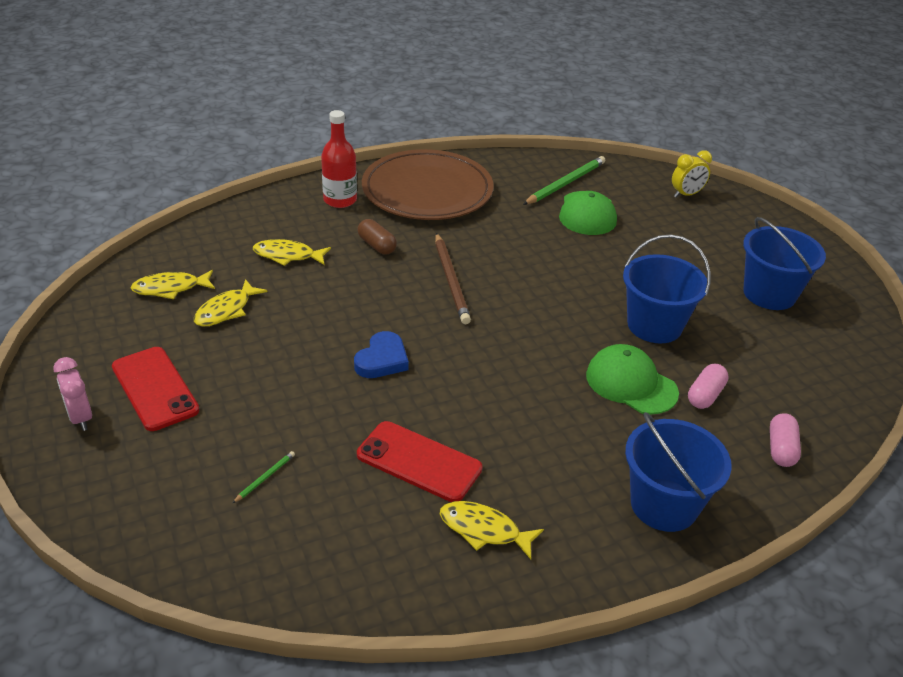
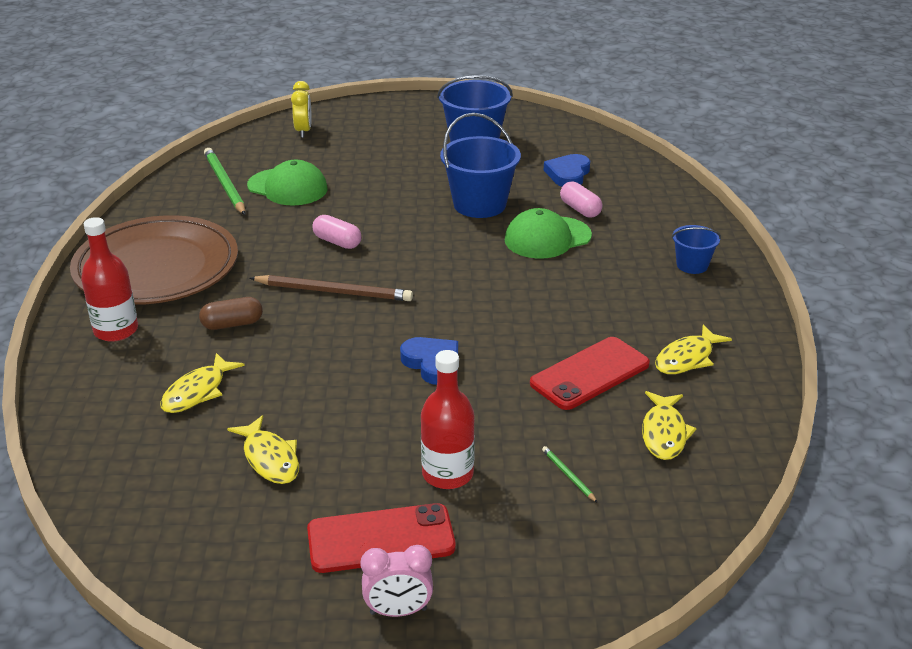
camera: 65 degrees left, 5 degrees down
(170, 288) = (188, 499): yellow fish -> yellow fish (664, 433)
(241, 404) = (447, 474): none -> red bottle
(664, 505) = (692, 265): blue bucket -> blue bucket, size x0.54
(768, 371) = (568, 174): none -> blue heart
(781, 449) = (655, 198): pink capsule -> pink capsule (337, 242)

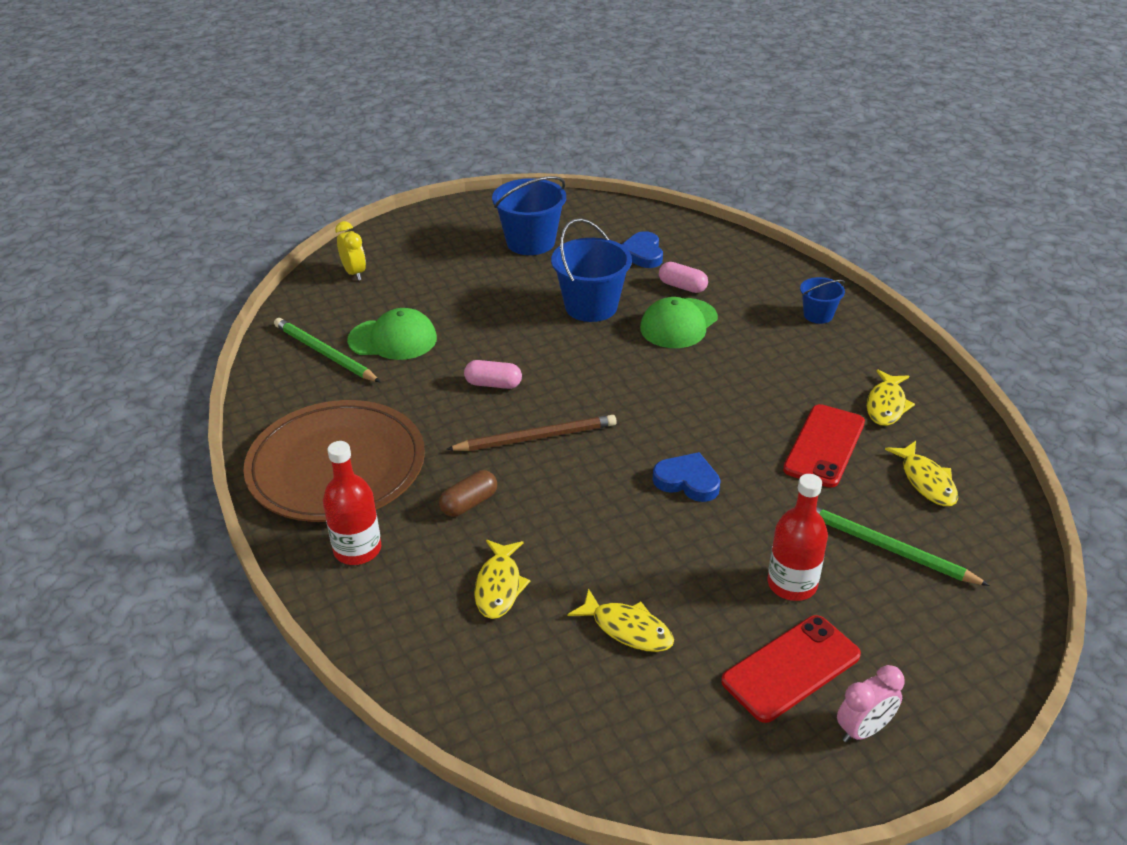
camera: 25 degrees left, 5 degrees up
(568, 475) = (887, 548): green pencil -> green pencil, size x2.25

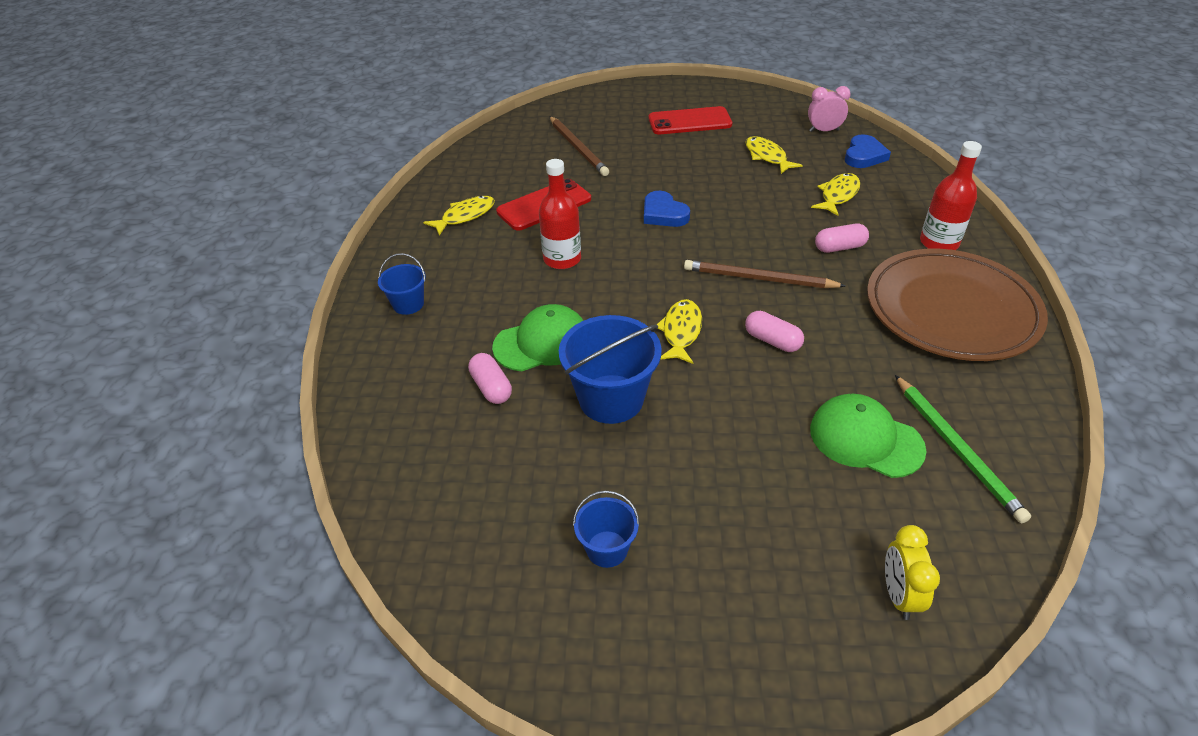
camera: 150 degrees left, 5 degrees up
(469, 503) = (839, 247): brown capsule -> pink capsule
(530, 242) = (607, 549): blue bucket -> blue bucket, size x0.54
(642, 254) = (484, 458): blue heart -> blue heart (864, 156)
(792, 584) = (652, 149): red bottle -> red bottle (562, 259)
(863, 730) = (677, 97): pink clock -> pink clock (824, 131)
(887, 548) = (578, 148): green pencil -> brown pencil
(926, 481) = (508, 169): yellow fish -> yellow fish (681, 332)

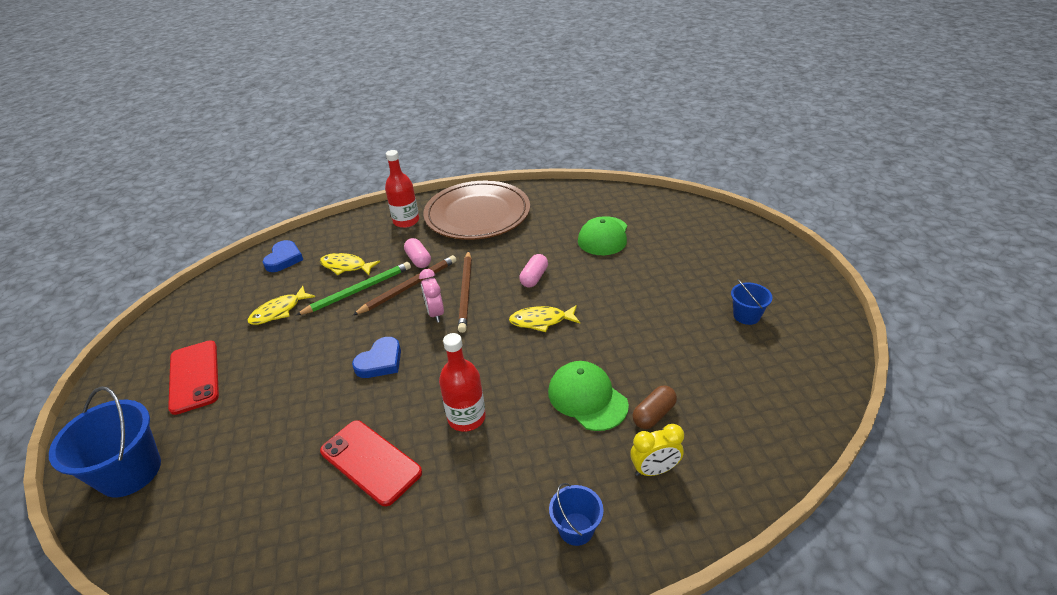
camera: 105 degrees left, 5 degrees down
(465, 216) = (399, 538): yellow fish -> none
(491, 387) = (653, 414): pink capsule -> brown capsule
(578, 148) = (238, 466): brown pencil -> brown pencil (408, 287)
(611, 399) = (628, 342): blue bucket -> blue bucket (130, 472)
(824, 131) = (236, 283): pink clock -> pink clock (435, 313)
(864, 156) = (284, 259): blue heart -> blue heart turned 90 degrees clockwise
(898, 595) = (696, 221): yellow clock -> yellow clock (654, 470)
(956, 448) = (593, 209): green pencil -> green pencil (358, 290)

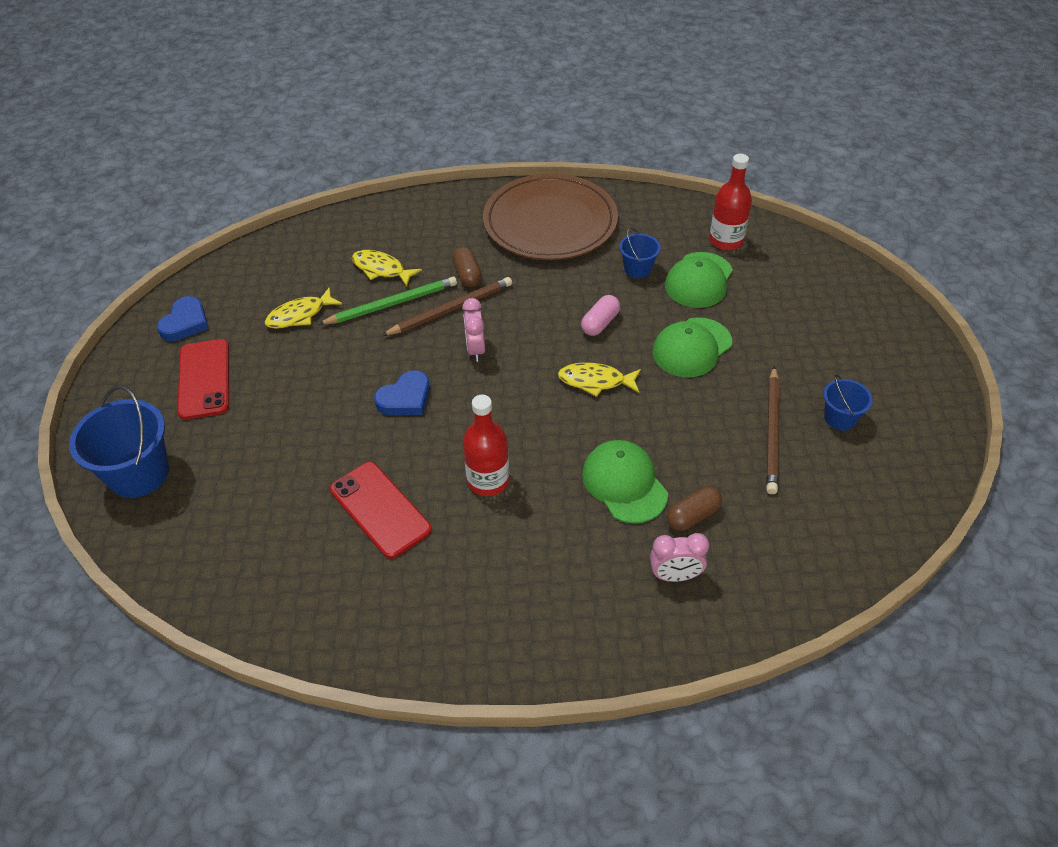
camera: 10 degrees right, 10 degrees up
(284, 259) = (310, 246): blue heart -> blue heart (185, 323)
(406, 221) = (461, 217): red bottle -> red bottle (726, 241)
(418, 260) = (467, 275): pink capsule -> brown capsule
(466, 292) = (516, 328): brown pencil -> brown pencil (772, 431)
(576, 529) = (577, 619): blue bucket -> blue bucket (637, 269)
(612, 283) = (691, 348): none -> green cap
(654, 470) = (675, 576): yellow clock -> pink clock

